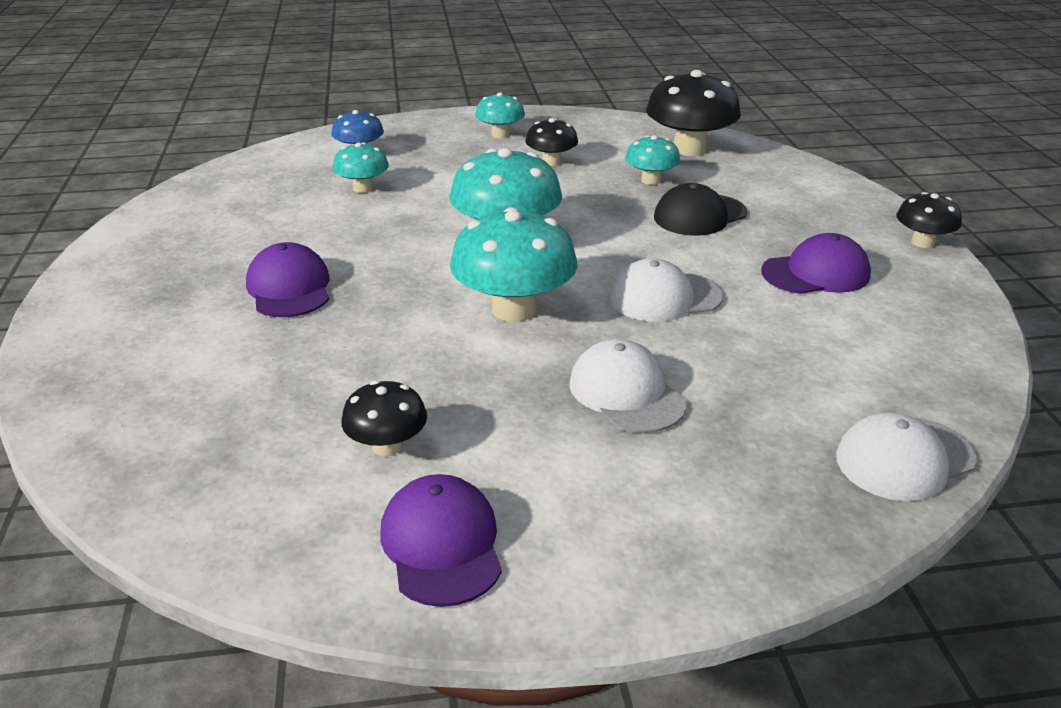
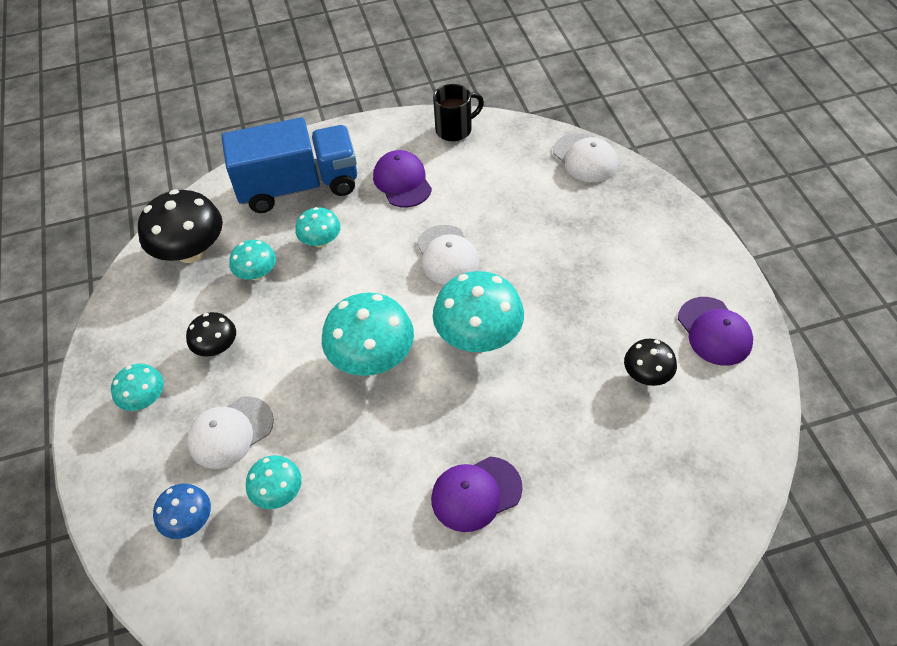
camera: 95 degrees left, 20 degrees up
(442, 544) = (714, 331): purple cap -> purple cap turned 90 degrees counterclockwise
(626, 393) = (561, 267): white cap -> white cap (230, 432)
(699, 215) = (321, 241): black cap -> turquoise mushroom
(799, 204) = (298, 186): none -> blue truck
(922, 242) = (353, 130): black mushroom -> none
(950, 325) = (455, 129): none -> black mug

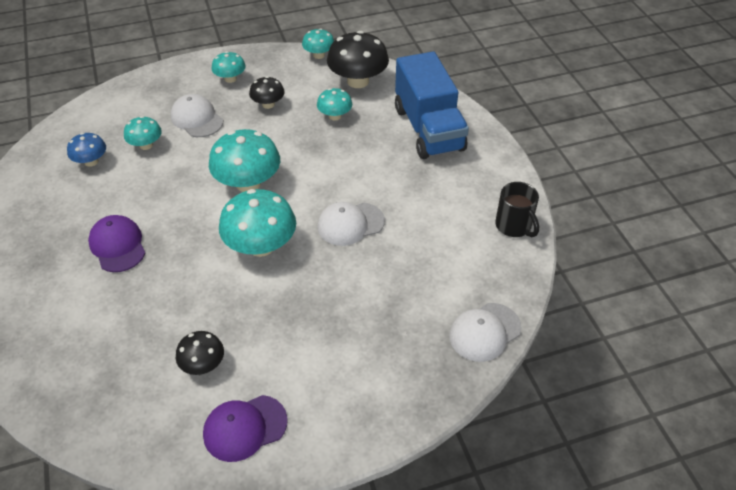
camera: 85 degrees right, 5 degrees down
(189, 521) = (137, 109): blue mushroom -> blue mushroom (91, 161)
(321, 241) = (367, 147): turquoise mushroom -> turquoise mushroom (319, 55)
(402, 182) = (439, 191): purple cap -> none

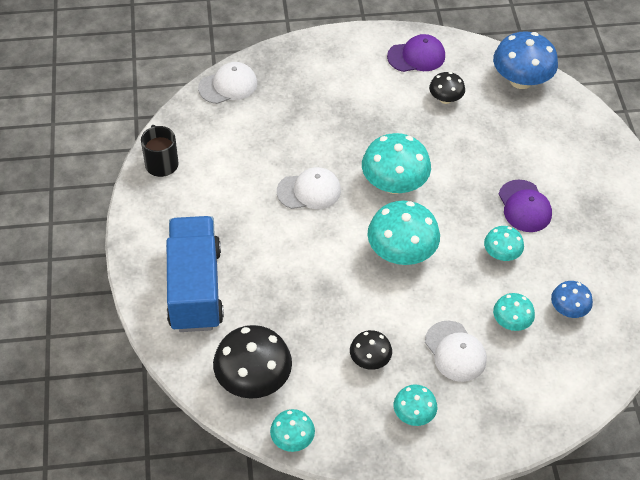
camera: 170 degrees left, 5 degrees up
(95, 414) = (521, 80): none -> blue mushroom
(335, 116) = (294, 326): turquoise mushroom -> turquoise mushroom (501, 254)

